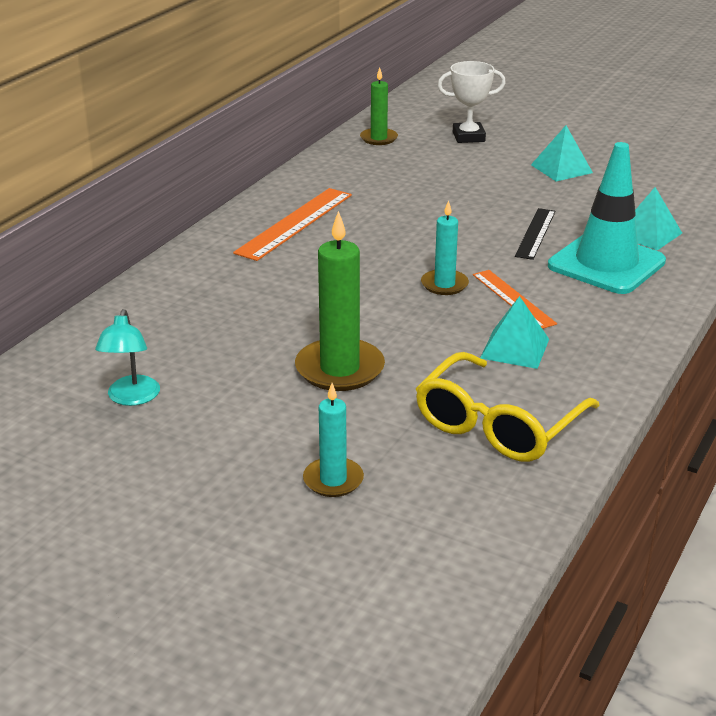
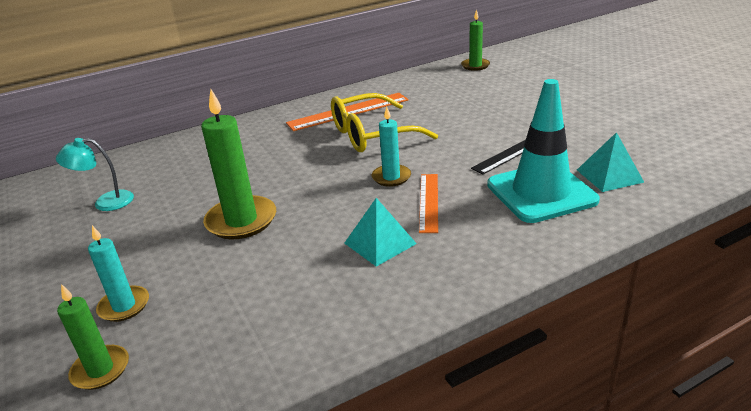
camera: 35 degrees right, 0 degrees up
(131, 398) = (105, 202): turquoise lamp -> turquoise lamp turned 45 degrees clockwise
(396, 533) = (100, 370): none -> green candle
(468, 137) = (543, 74): white trophy -> none
(498, 425) = (286, 305): yellow glasses -> yellow glasses (372, 134)
(561, 168) = (591, 108): turquoise pyramid -> none

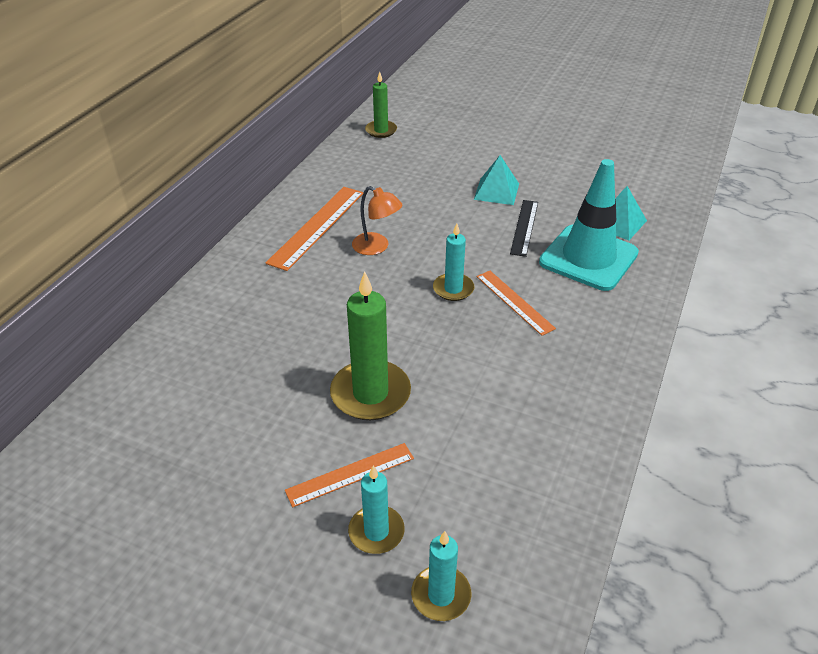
camera: 40 degrees left, 10 degrees up
(100, 370) = (441, 595): green candle -> turquoise candle
(105, 202) = (182, 442): turquoise lamp -> none
(160, 263) = (350, 474): none -> orange ruler
(372, 134) = (377, 247): yellow glasses -> orange lamp
(380, 243) = (522, 359): turquoise pyramid -> turquoise pyramid (496, 191)

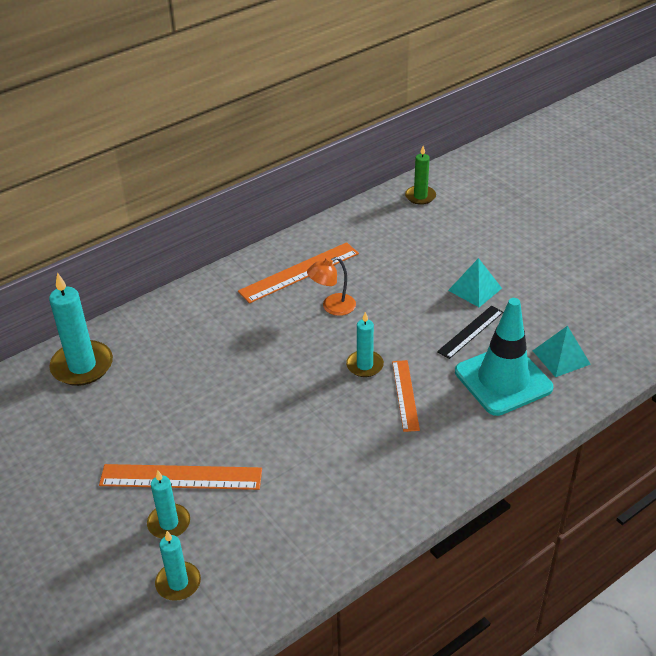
camera: 30 degrees right, 0 degrees up
(136, 400) = (82, 366): none -> turquoise candle
(350, 474) = (181, 477): orange ruler -> orange ruler, size x1.56
(370, 393) = (238, 425): green candle -> none
(377, 247) = (332, 307): orange lamp -> orange lamp turned 90 degrees clockwise

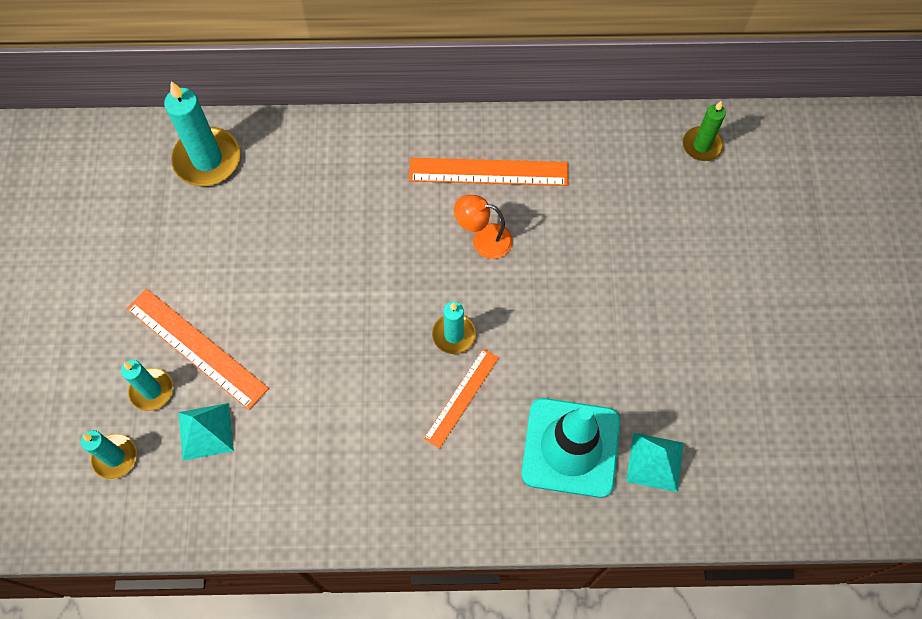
camera: 35 degrees right, 25 degrees up
(470, 332) = (592, 365): black ruler -> none
(475, 289) = (646, 313): turquoise pyramid -> turquoise pyramid (205, 431)

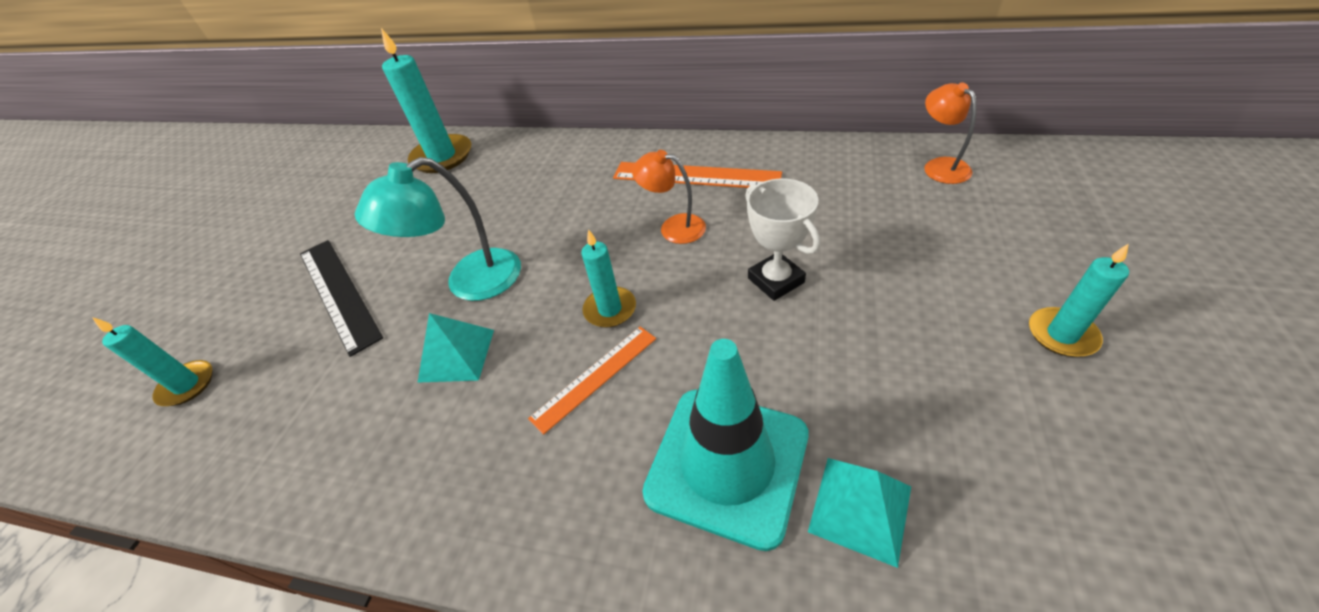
camera: 20 degrees right, 20 degrees down
(151, 390) = (270, 325): turquoise candle -> turquoise candle (1062, 335)
(196, 348) = (338, 293): orange ruler -> black ruler
(205, 431) = (292, 372): turquoise pyramid -> turquoise pyramid (456, 355)
(319, 322) = (470, 282): none -> turquoise lamp
(580, 290) = (776, 280): none -> white trophy
(702, 145) = (940, 166): green candle -> orange lamp

